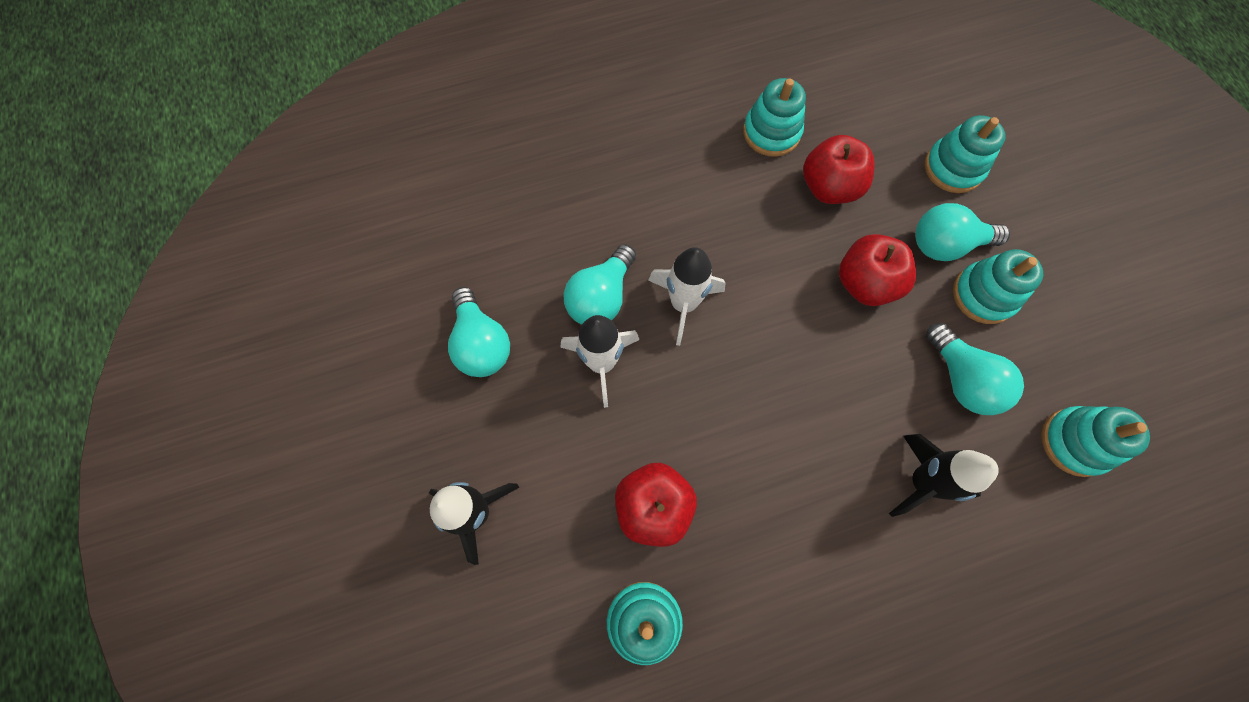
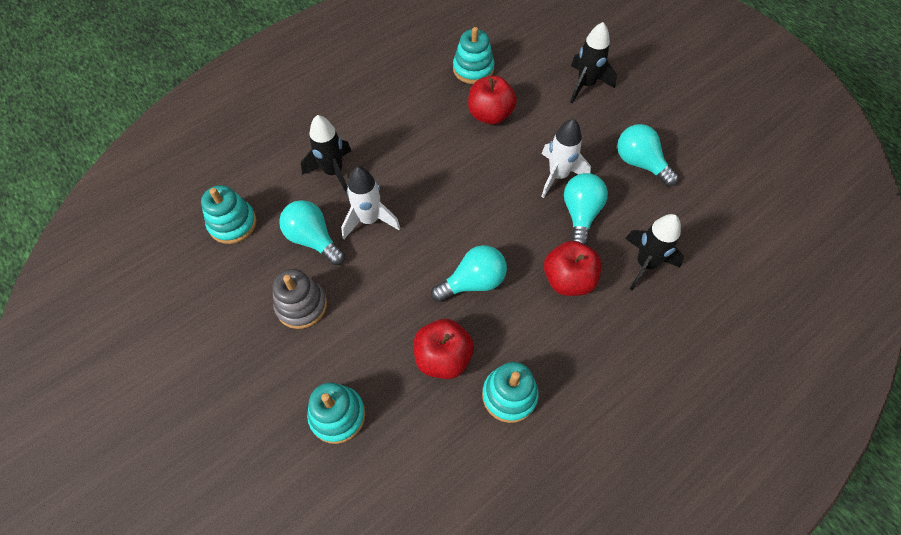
camera: 160 degrees right, 10 degrees down
(558, 212) = (645, 264): none -> black rocket
(683, 304) = (522, 228): white rocket -> white rocket (369, 220)
(865, 283) = (394, 285): red apple -> red apple (568, 280)
(945, 244) = (336, 338): turquoise light bulb -> turquoise light bulb (473, 282)
(984, 295) = (301, 305): turquoise stacking toy -> grey stacking toy

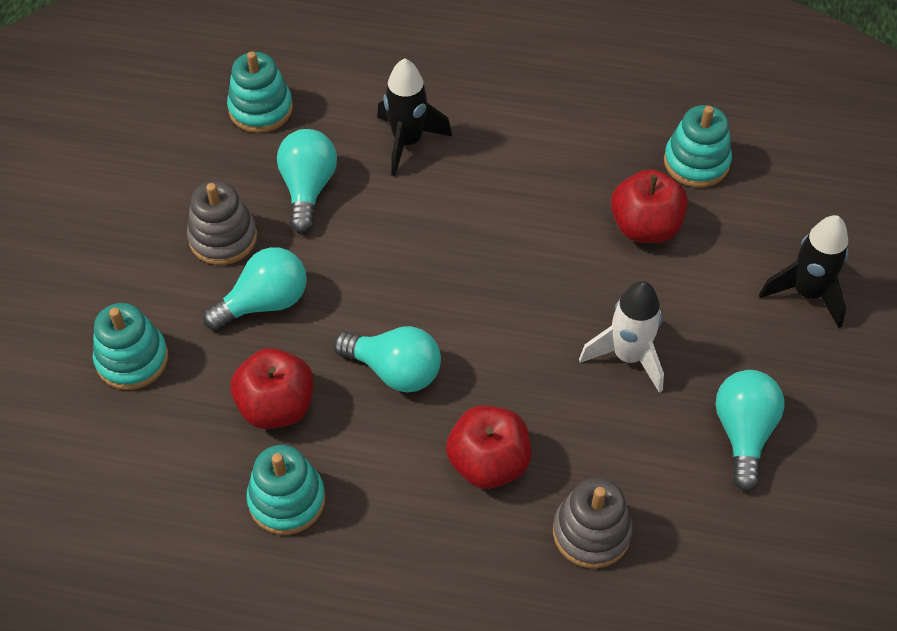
camera: 50 degrees right, 5 degrees down
(369, 220) = (380, 218): white rocket -> none
(580, 214) = (594, 417): turquoise light bulb -> turquoise light bulb (264, 302)
(645, 264) = (591, 532): black rocket -> grey stacking toy

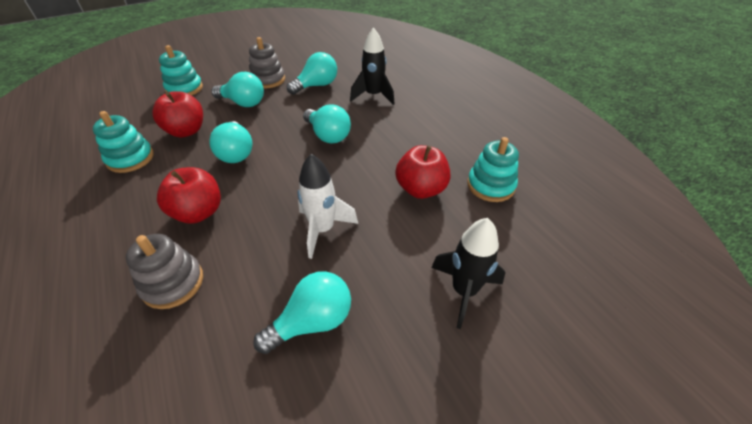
camera: 50 degrees right, 10 degrees down
(260, 109) = (343, 59): turquoise stacking toy -> none
(453, 250) = (328, 135): none -> turquoise light bulb

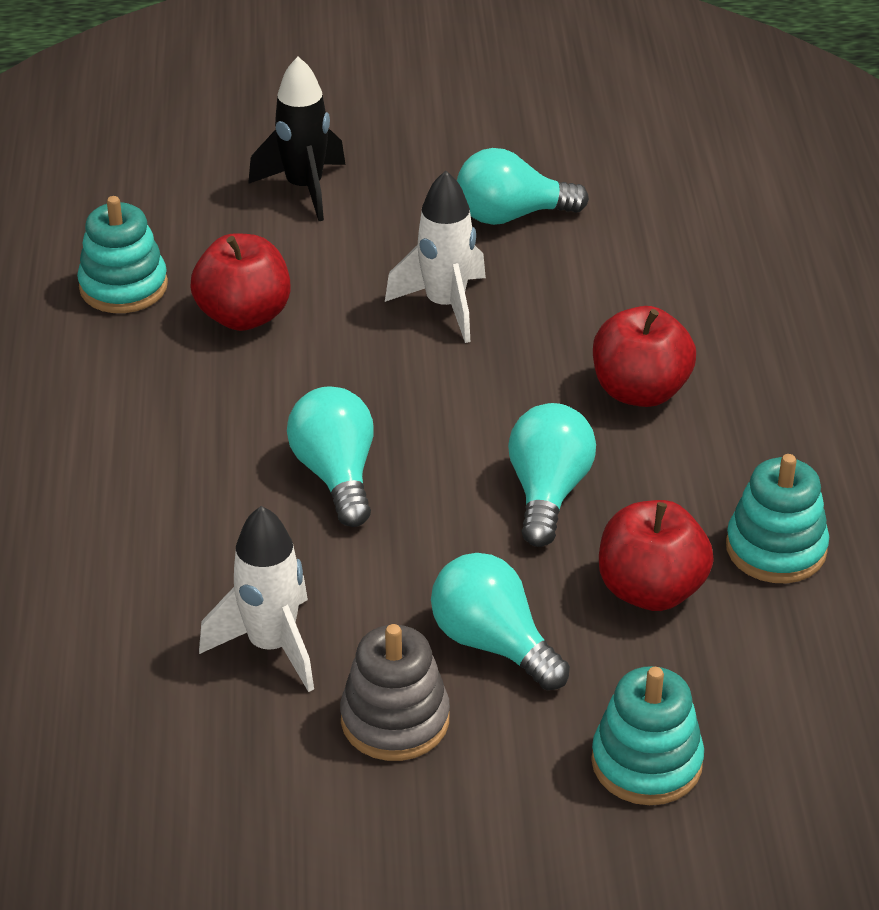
camera: 155 degrees left, 5 degrees down
(173, 283) = (686, 303): grey stacking toy -> none
(316, 86) = (271, 646): turquoise light bulb -> white rocket
(373, 96) = (152, 557): black rocket -> none

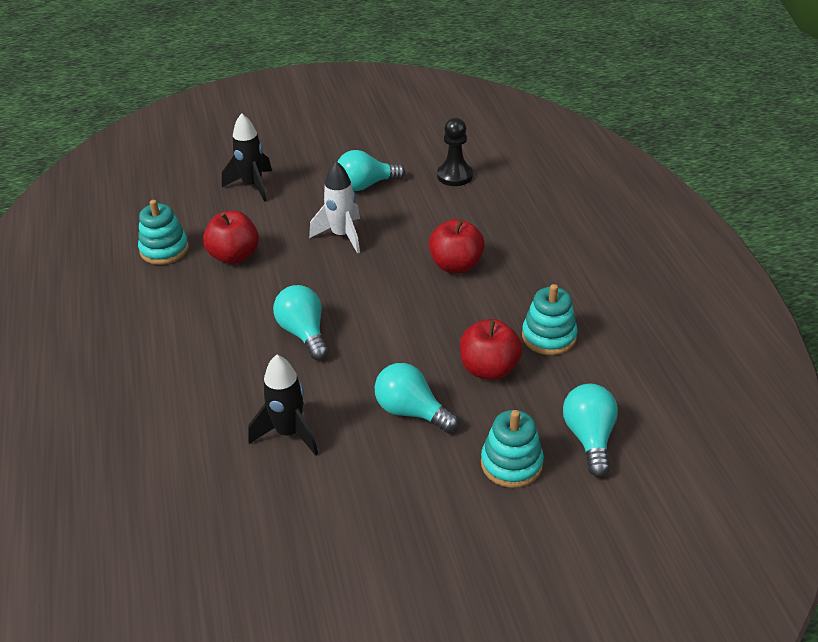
camera: 10 degrees left, 0 degrees up
(271, 646) = (289, 433): white rocket -> black rocket
(395, 720) = (367, 463): grey stacking toy -> none
(548, 492) = (421, 325): turquoise light bulb -> turquoise light bulb (589, 438)
(681, 220) = (454, 176): none -> black pawn

